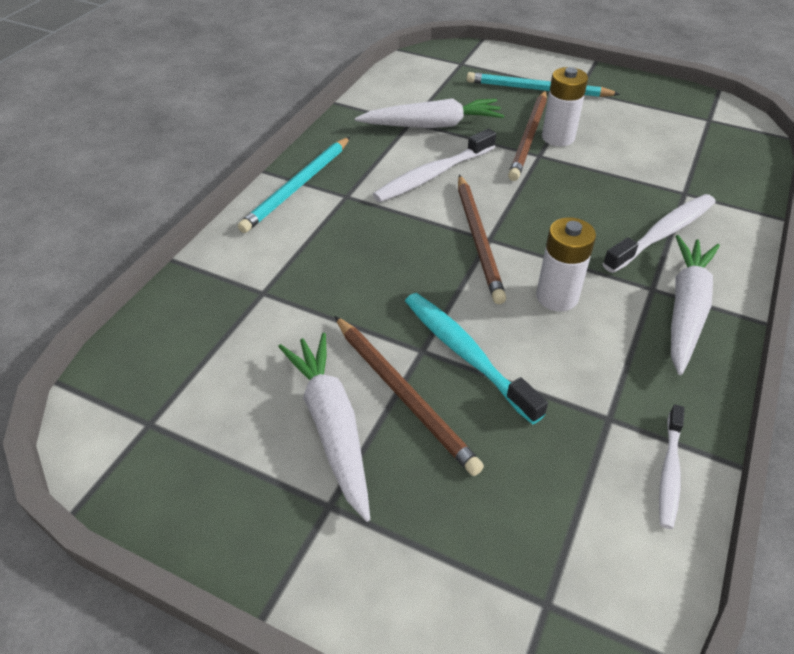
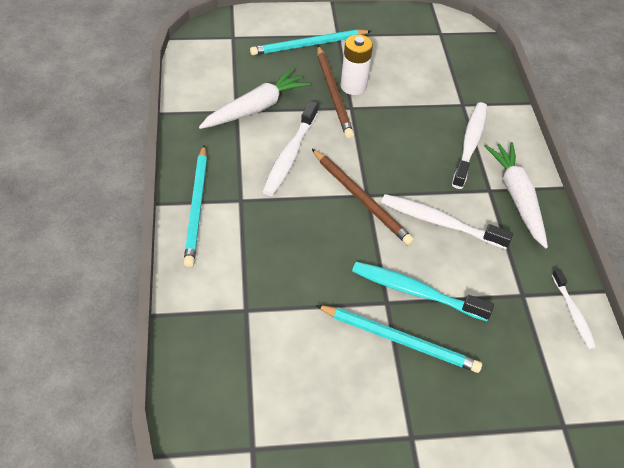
camera: 35 degrees left, 5 degrees up
(332, 426) = (373, 385): white carrot -> none
(403, 394) = (399, 339): brown pencil -> turquoise pencil
(557, 297) = (440, 222): white battery -> white toothbrush

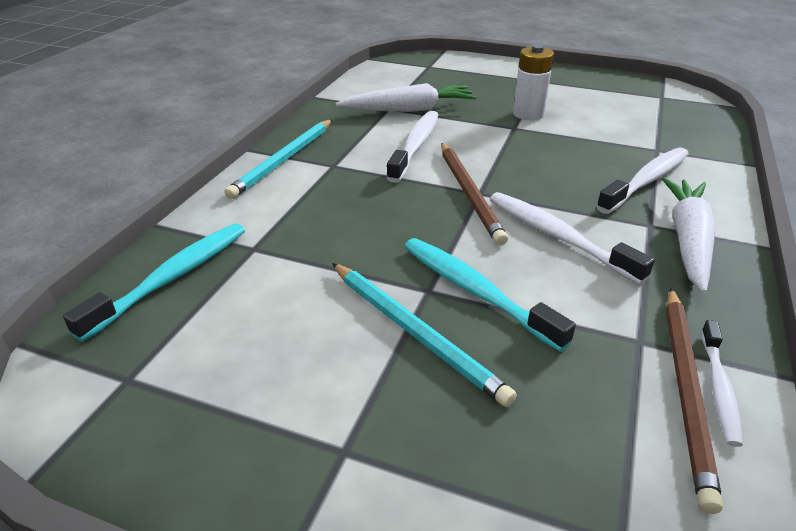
camera: 30 degrees right, 15 degrees down
(211, 359) = (172, 278): none -> turquoise toothbrush
(290, 155) = (415, 146): white toothbrush -> white toothbrush turned 150 degrees clockwise
(309, 45) = (502, 81): turquoise pencil -> none
(333, 93) = (501, 115): brown pencil -> brown pencil (686, 389)

